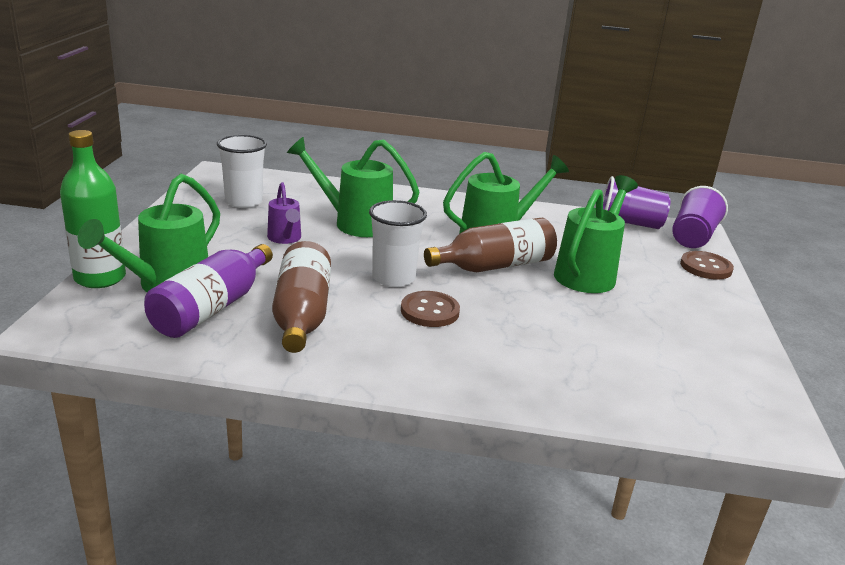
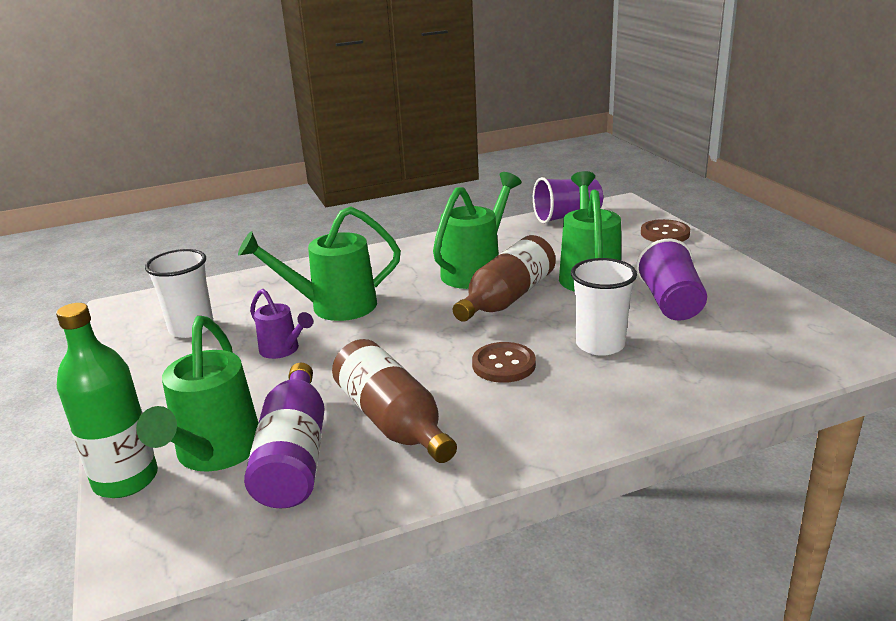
camera: 25 degrees left, 0 degrees up
(393, 278) = (434, 346): white cup -> white cup (600, 345)
(693, 237) = (626, 211): purple cup -> purple cup (671, 303)

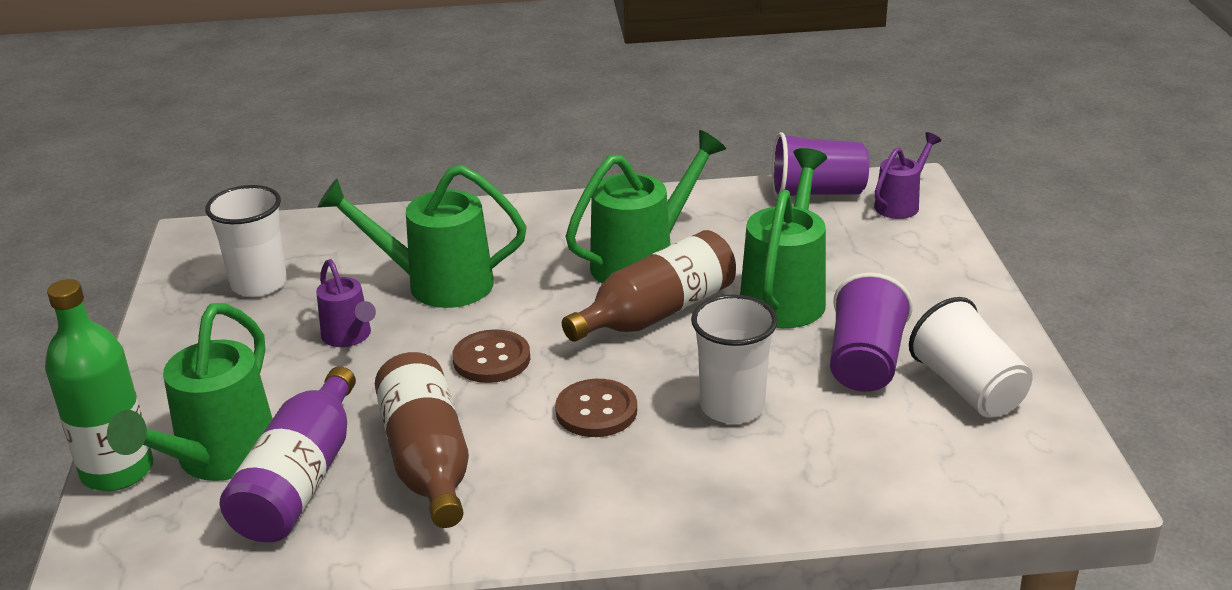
camera: 15 degrees right, 5 degrees up
(625, 216) = (901, 204): none -> purple watering can
(665, 233) = (935, 246): brown button -> brown button (491, 359)
(749, 306) = (968, 388): none -> white cup

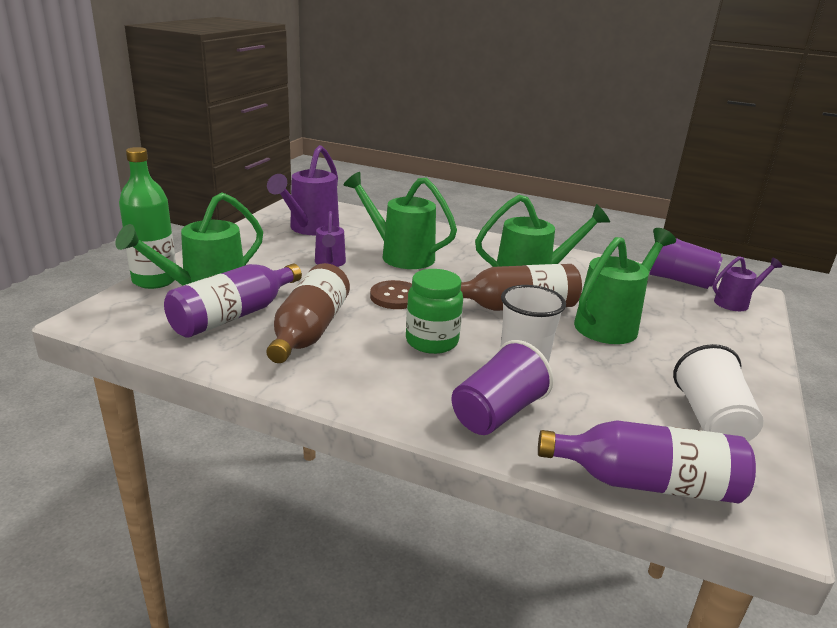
camera: 25 degrees right, 5 degrees down
(259, 284) = (310, 229): white cup -> purple watering can
(596, 411) = (431, 341): brown button -> green jar
(865, 362) = (640, 378): purple cup -> purple cup (497, 413)
(952, 494) = (646, 483): none -> purple bottle

